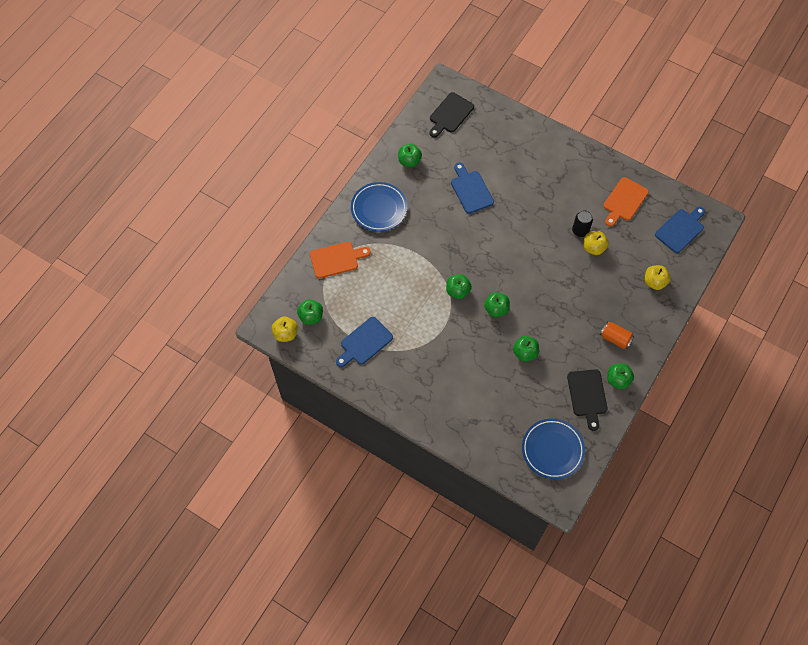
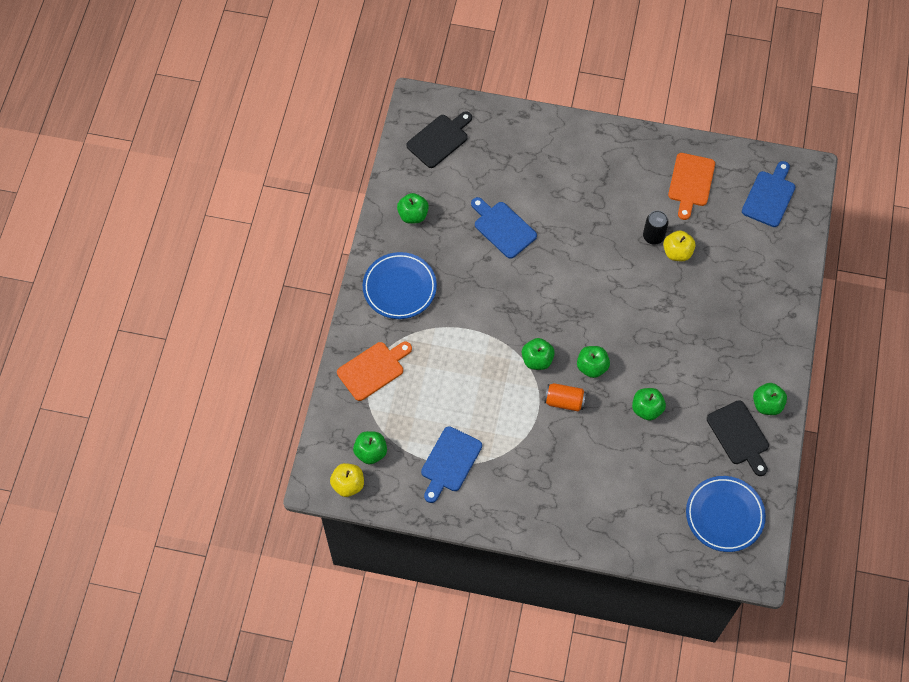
camera: 20 degrees left, 0 degrees up
(450, 114) = (439, 139): black cutting board -> black cutting board turned 150 degrees counterclockwise
(615, 338) = (745, 355): orange can -> orange can (564, 401)
(654, 282) = (764, 271): yellow apple -> none

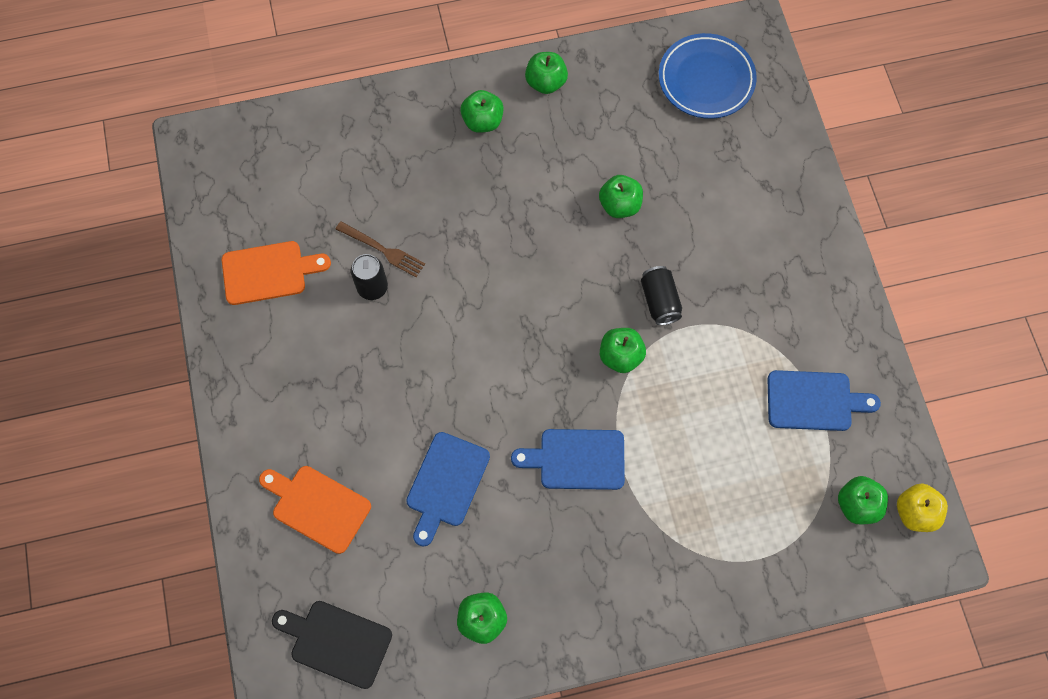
camera: 115 degrees left, 5 degrees up
(373, 369) = (744, 559): orange cutting board -> orange cutting board (317, 506)
(399, 288) = (606, 583): blue plate -> none
(564, 401) = (659, 301): orange can -> black can
(592, 367) = (596, 288): green apple -> green apple (482, 121)
(677, 252) = (384, 250): yellow apple -> brown fork
(739, 436) = (601, 97): black cutting board -> none
(769, 196) = (251, 173): blue cutting board -> blue cutting board (577, 459)

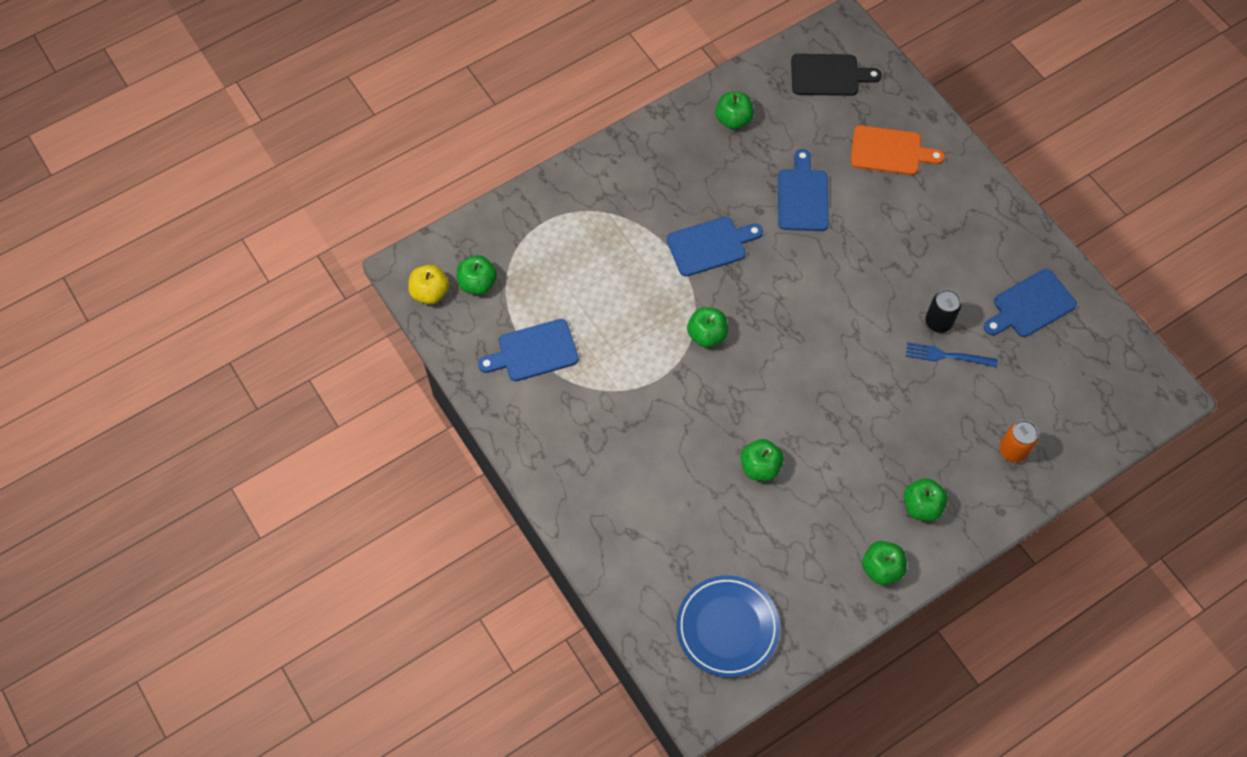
camera: 160 degrees right, 5 degrees down
(268, 272) = (1030, 305): orange cutting board -> blue cutting board
(370, 141) = (1012, 450): none -> orange can
(384, 250) = (946, 356): brown fork -> blue fork
(659, 301) = (691, 391): black can -> none

